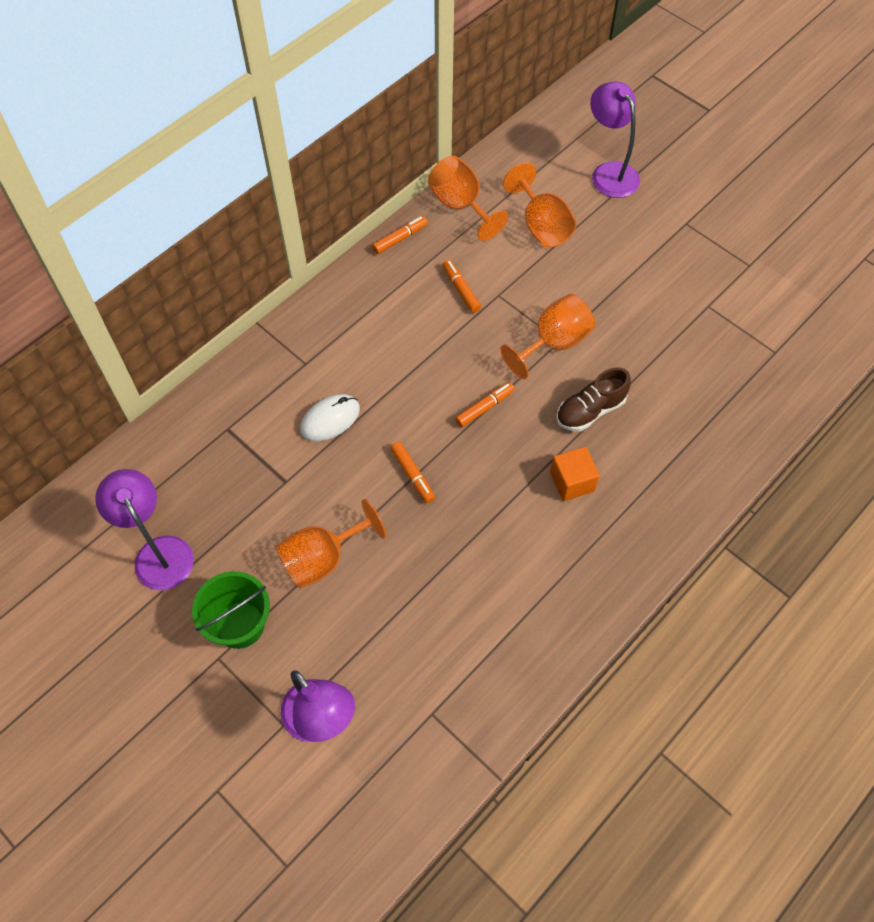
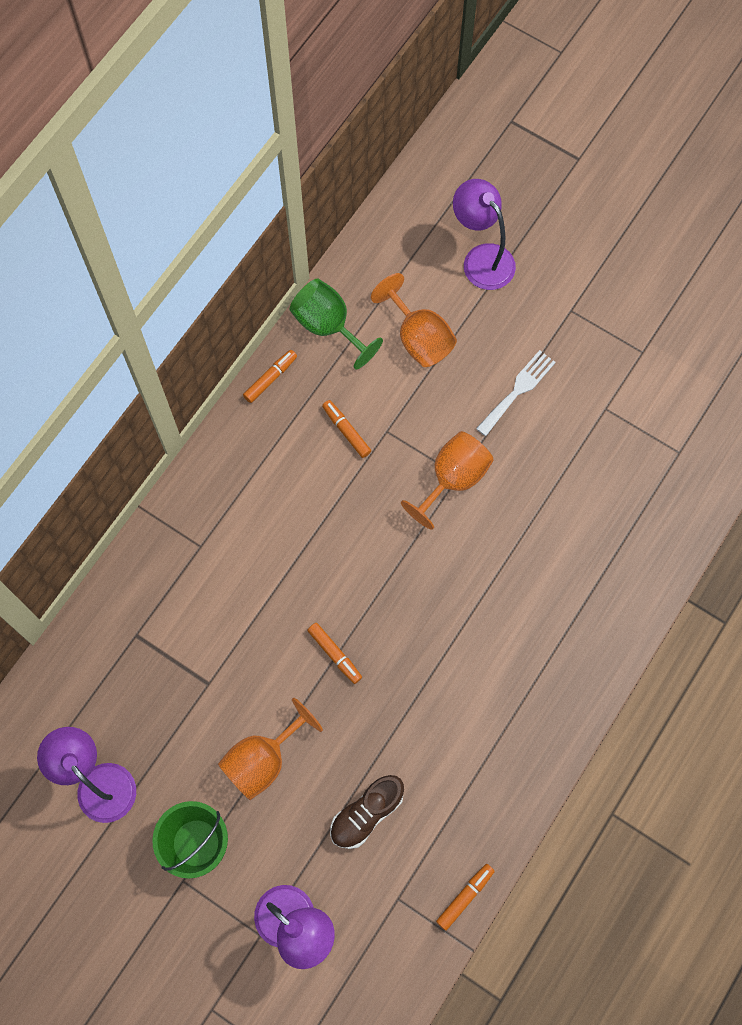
camera: 10 degrees left, 10 degrees up
(330, 419) = (239, 606): white mouse -> none
(461, 206) = (328, 327): orange goblet -> green goblet
(484, 407) = (394, 566): orange marker -> orange marker (465, 897)
(572, 482) = (494, 634): orange cube -> none
(590, 410) = (501, 551): brown shoe -> brown shoe (366, 814)
(627, 279) = (518, 390): none -> white fork

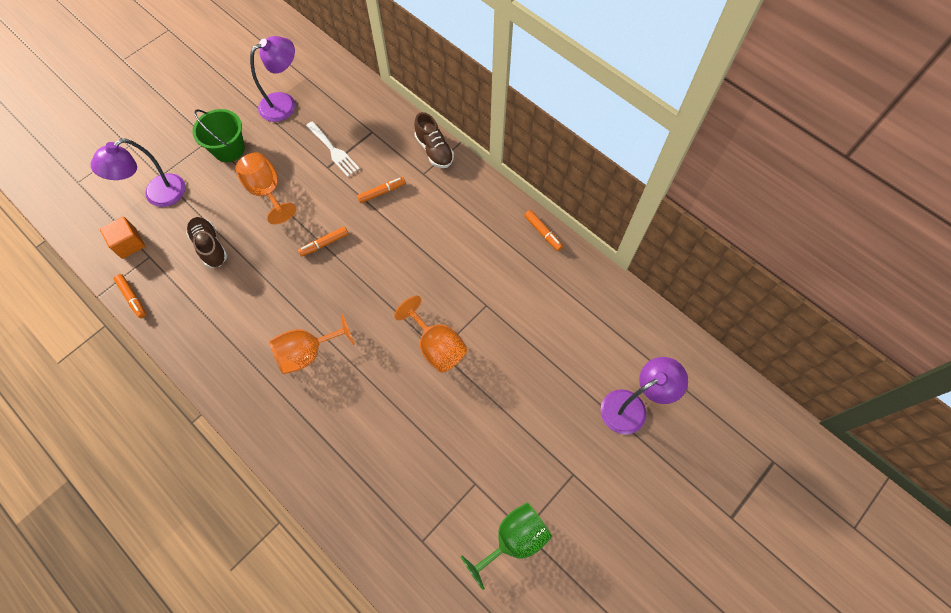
camera: 100 degrees right, 5 degrees down
(158, 539) = (434, 150): none -> brown shoe
(328, 327) = (581, 278): green goblet -> green goblet (513, 539)
(346, 431) = (491, 277): orange marker -> orange marker (382, 192)
(383, 937) = (129, 244): none -> orange cube
(418, 338) = (563, 342): orange goblet -> orange goblet (308, 353)
(518, 390) = (504, 412): white fork -> white fork (333, 151)

